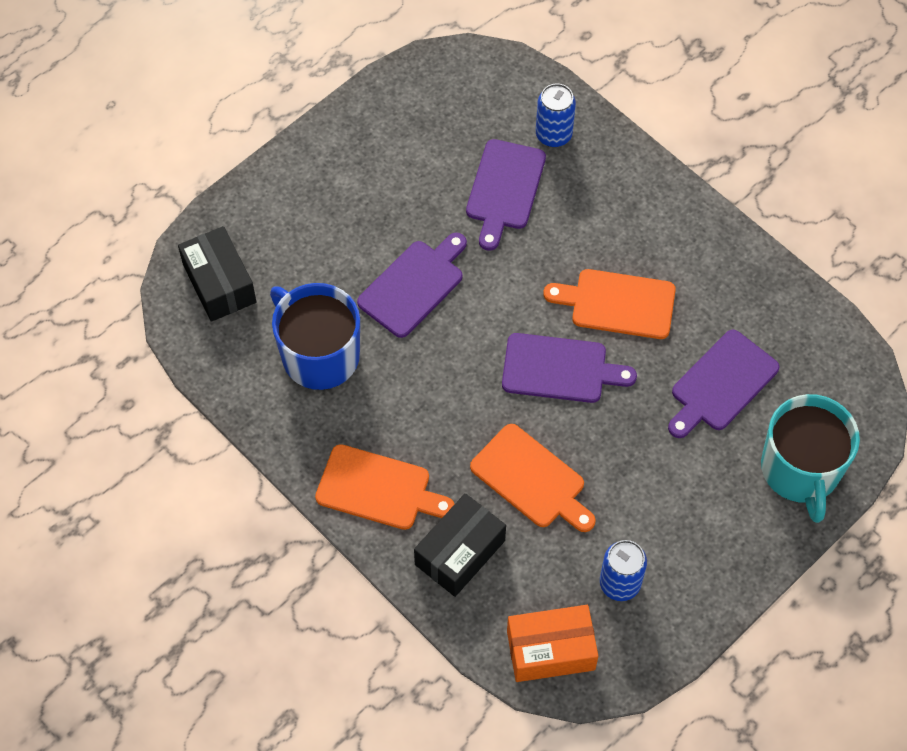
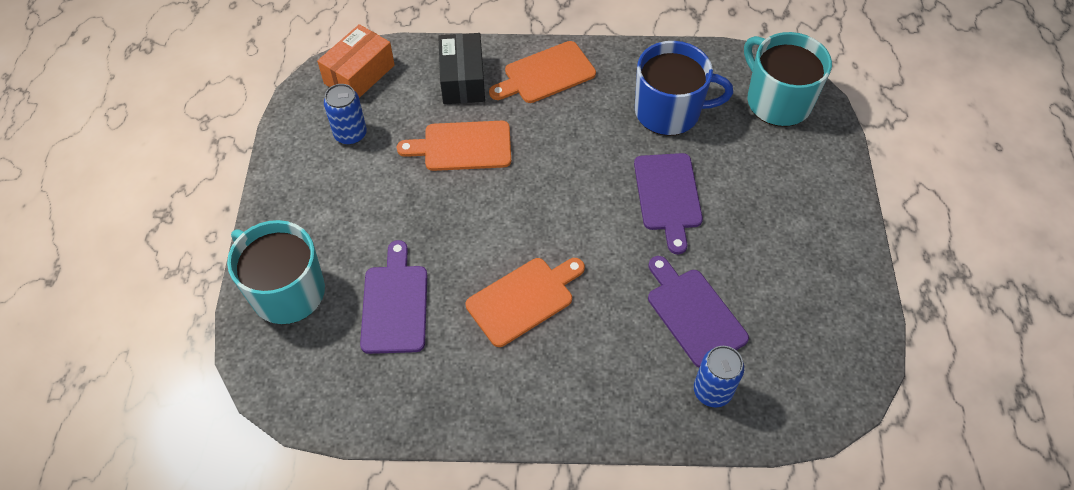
camera: 135 degrees right, 5 degrees down
(219, 283) = (777, 101): black box -> turquoise mug
(560, 369) = (515, 223): purple cutting board -> none

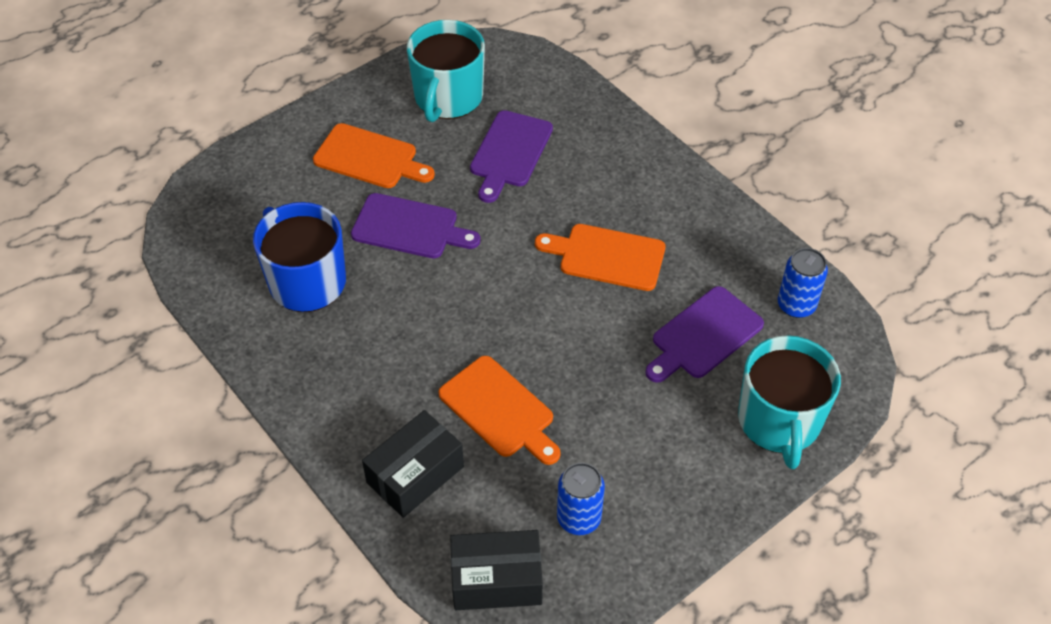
camera: 130 degrees left, 5 degrees down
(359, 74) = (496, 580): orange box -> black box
(546, 74) = (342, 407): orange cutting board -> orange cutting board (369, 158)
(668, 196) = (409, 227): purple cutting board -> purple cutting board turned 60 degrees clockwise
(712, 391) = (562, 111): blue can -> blue can (796, 305)
(777, 101) = (223, 213): turquoise mug -> turquoise mug (448, 98)

